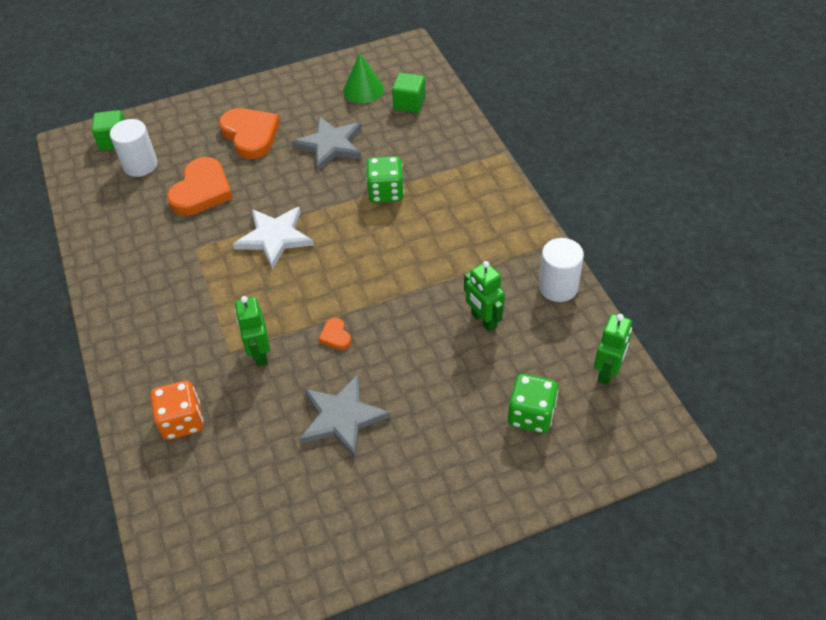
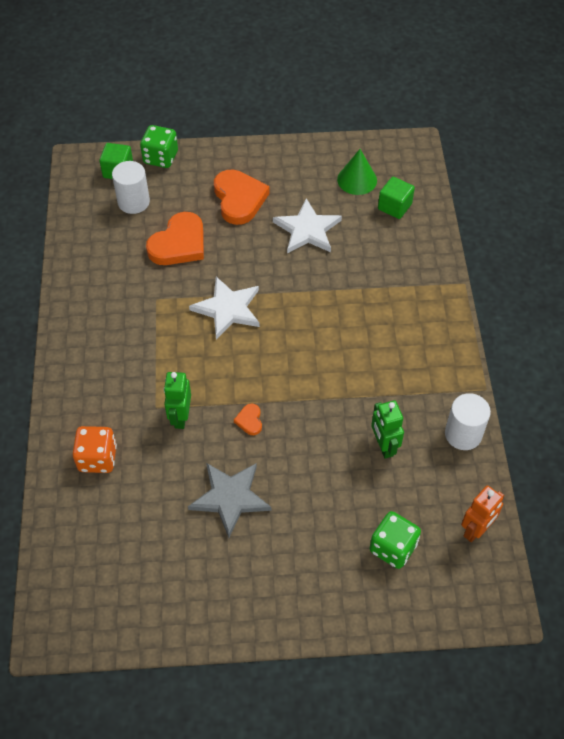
camera: 15 degrees right, 5 degrees up
(330, 145) = (307, 230): grey star -> white star
(386, 192) = (341, 293): green dice -> green dice (160, 157)
(607, 372) = (476, 530): green robot -> orange robot

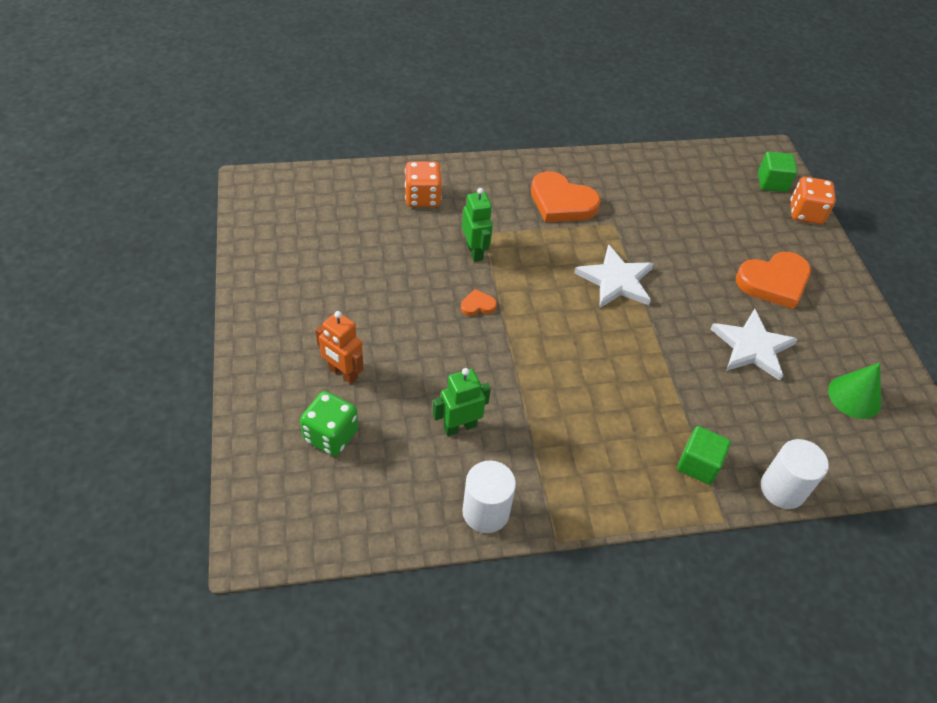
camera: 80 degrees right, 5 degrees down
(133, 202) = (734, 197): white cylinder -> white cylinder (782, 489)
(160, 157) = (805, 213): green dice -> orange dice
(179, 244) = (691, 236): orange heart -> orange heart (561, 202)
(180, 417) = (475, 251): green robot -> green robot turned 75 degrees clockwise
(230, 498) = (386, 294): grey star -> none
(394, 206) = (826, 439): green cube -> green cube (698, 464)
(476, 530) = (354, 522): orange robot -> orange robot (343, 373)

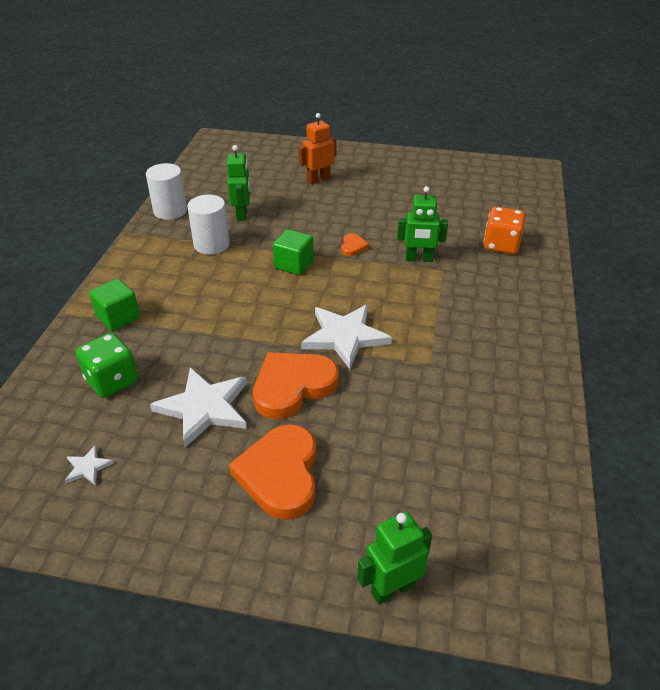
camera: 115 degrees right, 10 degrees down
(331, 435) = (271, 169): green dice -> green dice (112, 381)
(561, 202) = (475, 332): orange heart -> orange heart (292, 387)
(772, 182) = (474, 577): green cube -> green cube (294, 264)
(782, 489) = (53, 359): white cylinder -> white cylinder (211, 244)
(805, 213) = (392, 589): orange dice -> green robot
(854, 396) = (88, 467): green cone -> white star

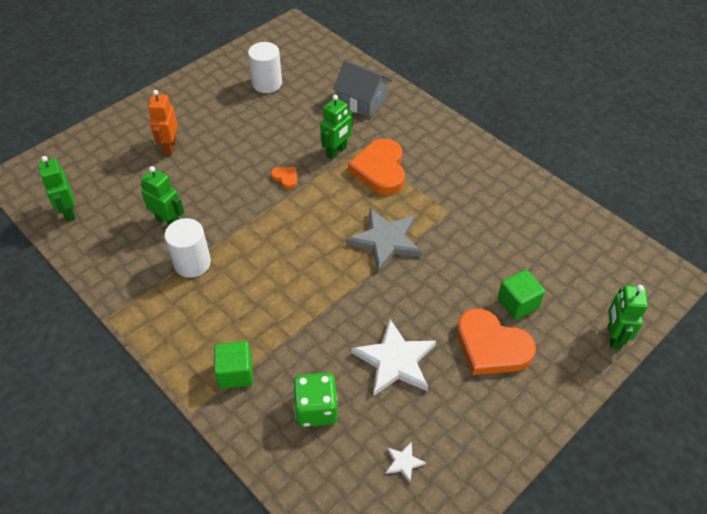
camera: 55 degrees left, 10 degrees up
(170, 211) = (107, 268): white cylinder -> white cylinder (267, 83)
(207, 172) = (68, 212): none -> green robot
(292, 387) = (414, 297): orange heart -> orange heart (380, 170)
(294, 264) = (273, 224): green cube -> green cube (517, 303)
(344, 336) = (385, 240): white star -> grey star
(501, 245) = (362, 101): orange dice -> grey house

